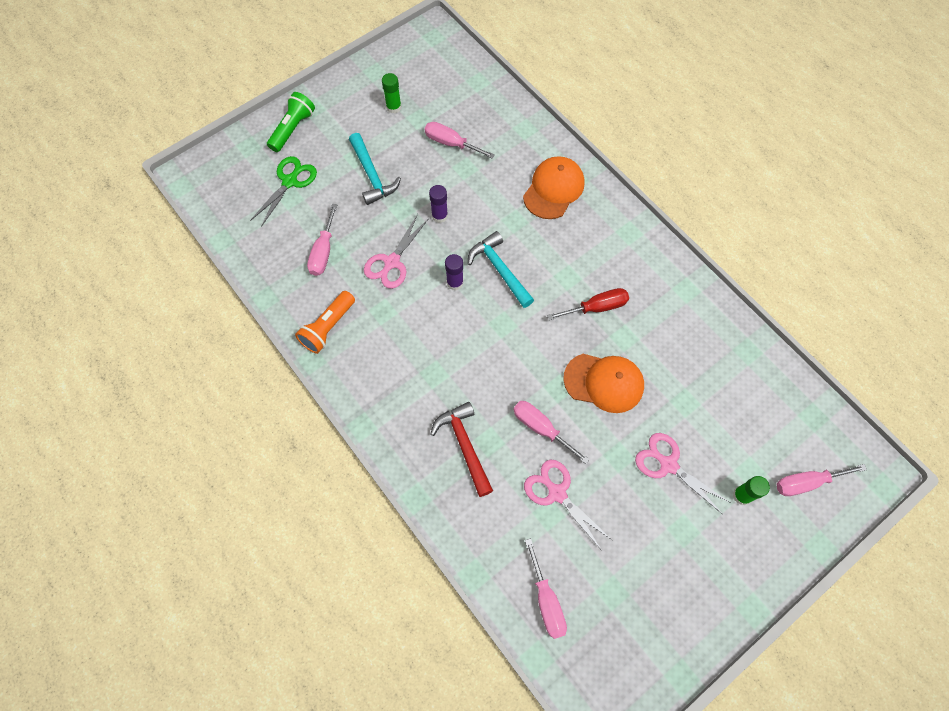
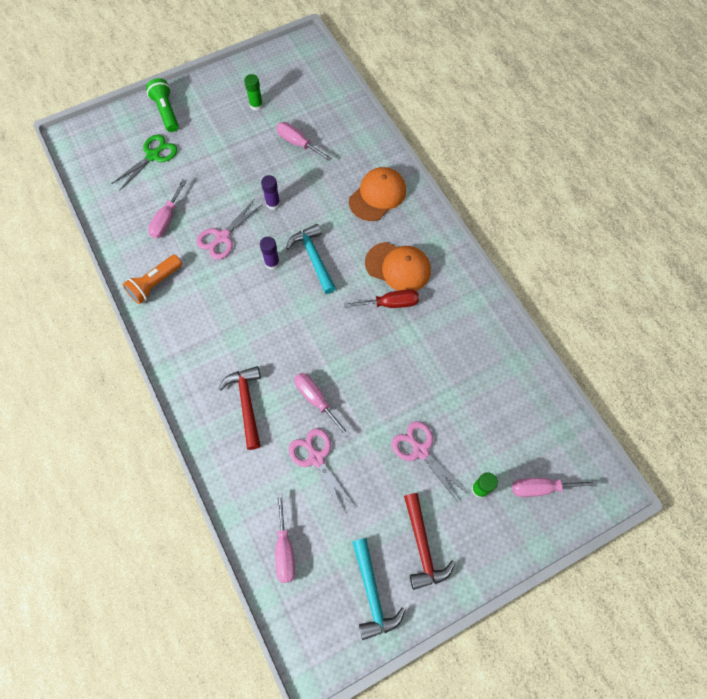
camera: 10 degrees right, 0 degrees up
(293, 129) = (166, 111): green flashlight -> green flashlight turned 60 degrees counterclockwise
(372, 175) = (223, 160): turquoise hammer -> turquoise hammer (372, 593)
(604, 382) = (381, 369): orange cap -> orange cap (398, 267)
(695, 569) = (422, 546): none -> red hammer

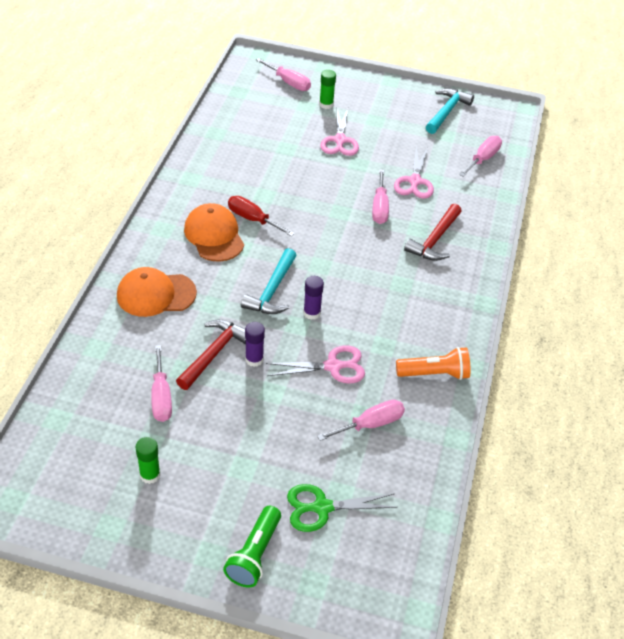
camera: 140 degrees left, 20 degrees down
(422, 546) = (393, 108): red hammer -> red hammer (214, 353)

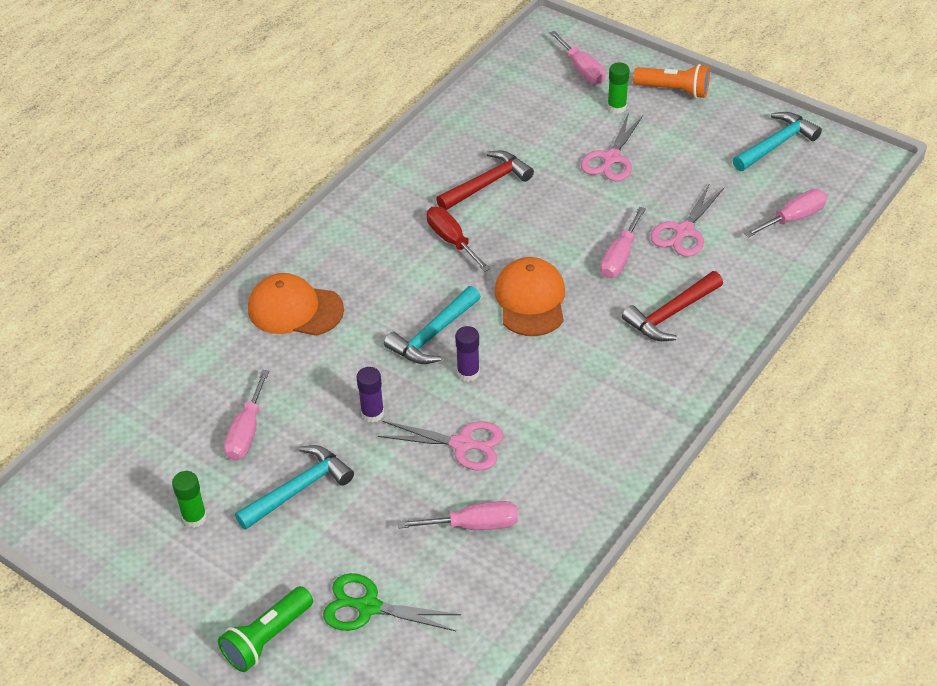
camera: 25 degrees right, 0 degrees up
(214, 235) = (395, 251): orange cap -> orange cap (530, 300)
(214, 353) = (329, 395): red hammer -> red hammer (487, 184)
(224, 431) = (298, 489): none -> turquoise hammer
(434, 374) = (584, 483): orange flashlight -> orange flashlight (673, 90)

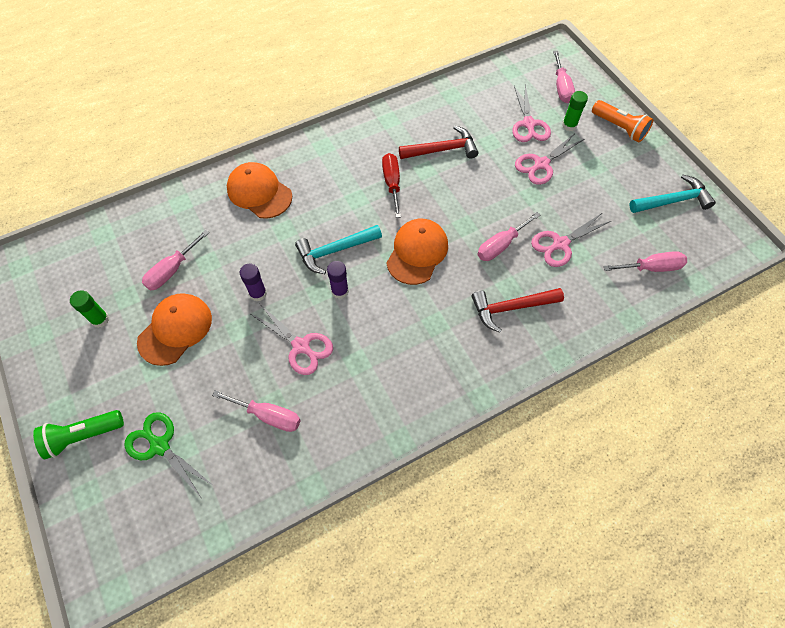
camera: 25 degrees right, 15 degrees up
(298, 489) = (175, 329): turquoise hammer -> orange cap
(569, 121) = (528, 124): none -> pink scissors

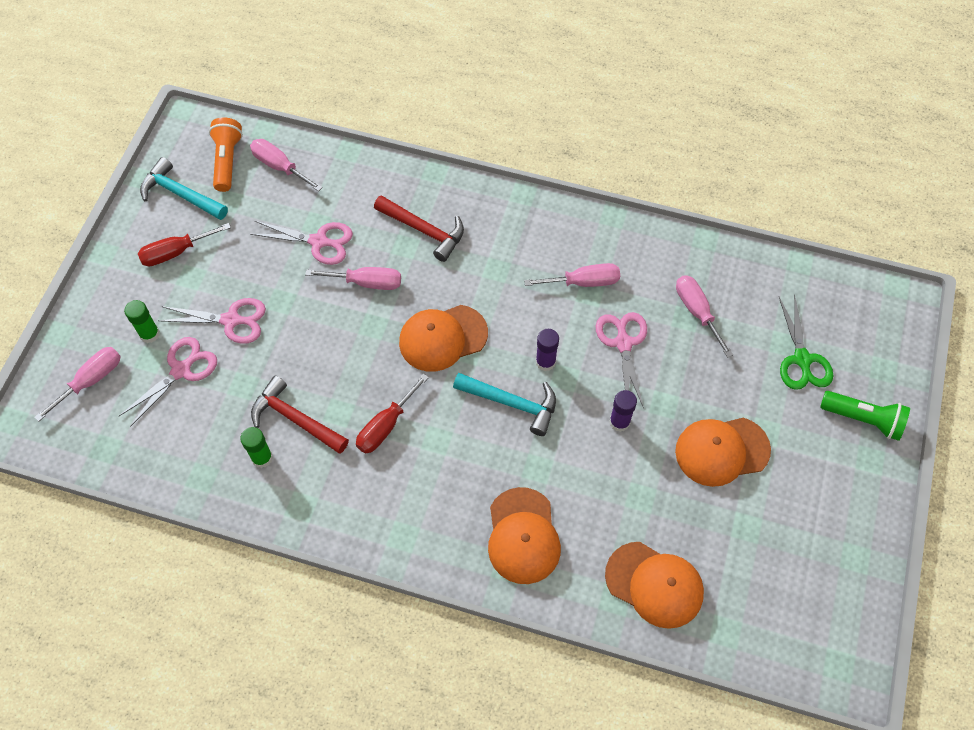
camera: 135 degrees left, 0 degrees up
(100, 319) = (787, 522): green glue stick -> green glue stick (262, 458)
(162, 225) = (654, 584): none -> orange cap
(172, 270) = (682, 518): pink screwdriver -> pink screwdriver (583, 282)
(619, 128) = (113, 290): orange flashlight -> orange flashlight (227, 161)
(622, 170) = (176, 252): none -> red screwdriver

